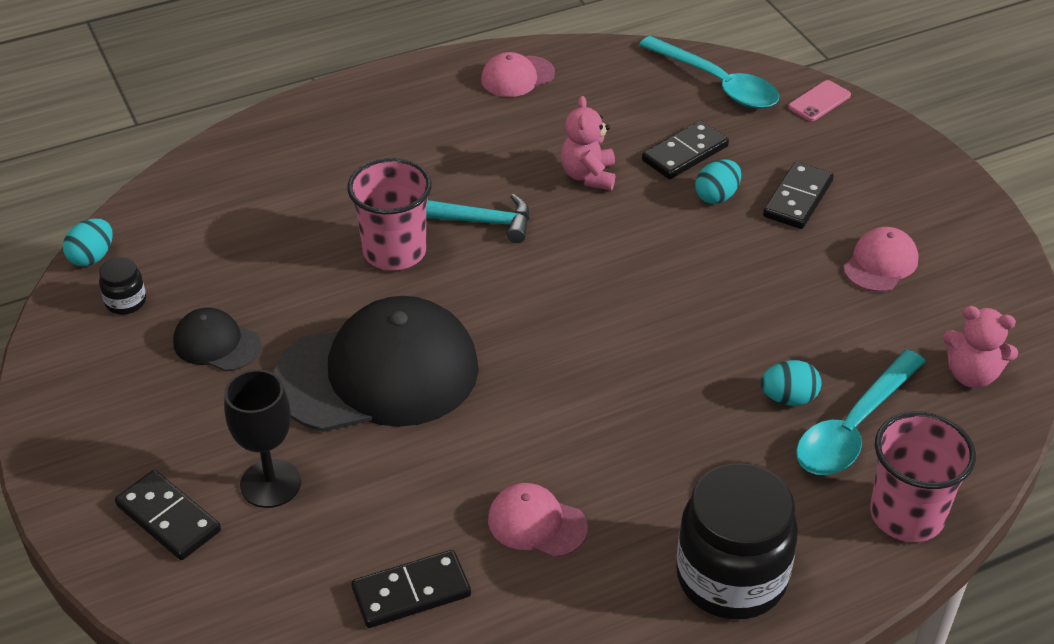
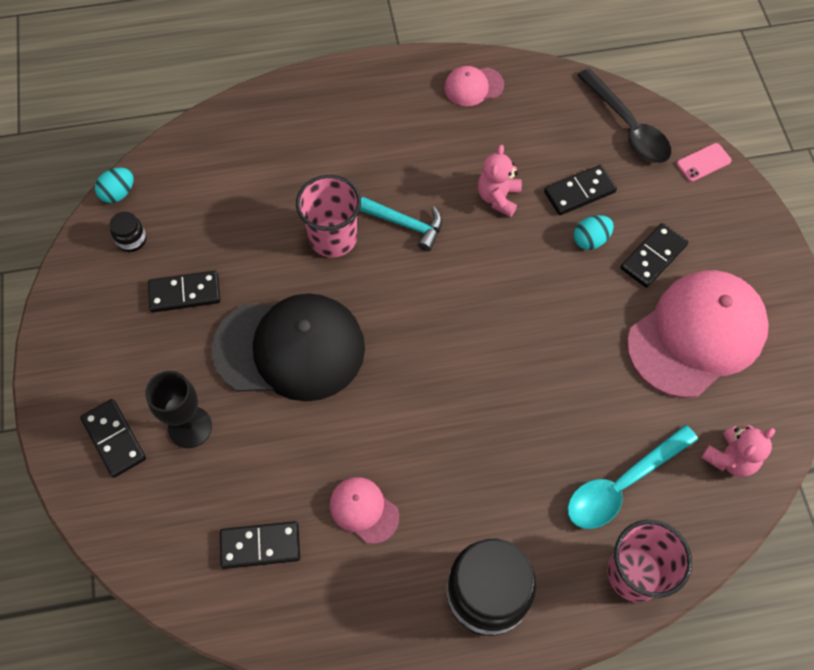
camera: 15 degrees right, 20 degrees up
(216, 344) = (185, 293): black cap -> black domino
(717, 83) = (627, 126): turquoise spoon -> black spoon
(788, 398) = (582, 445): turquoise egg -> none
(880, 263) = (696, 335): pink cap -> pink cap, size x2.20
(971, 375) = (730, 458): pink teddy bear -> pink teddy bear turned 75 degrees counterclockwise

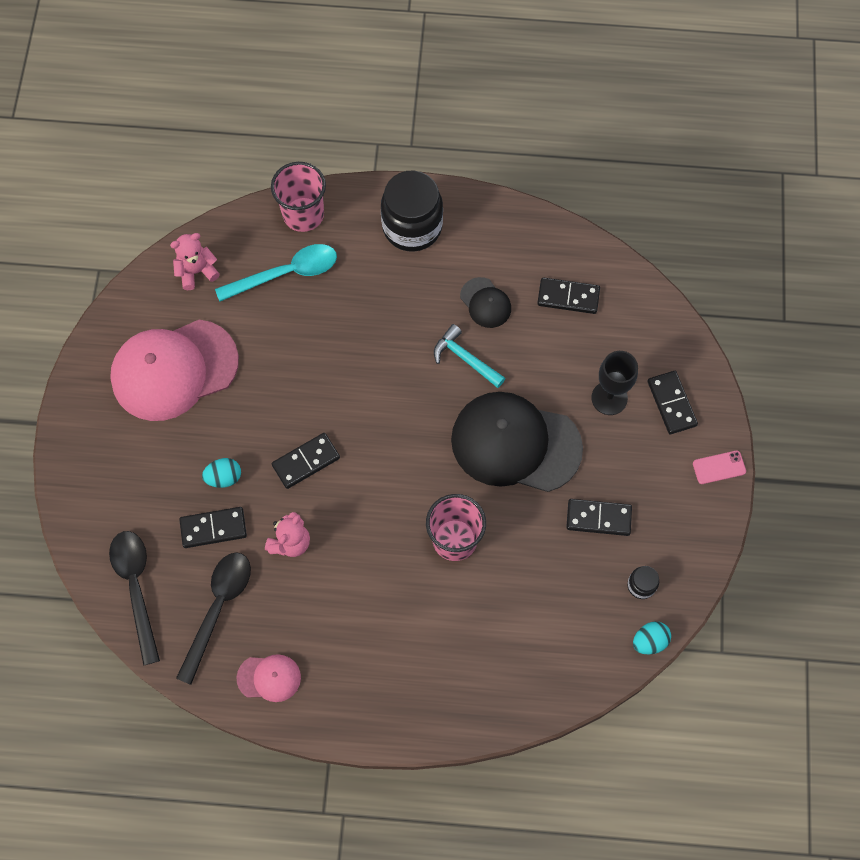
camera: 165 degrees left, 5 degrees up
(363, 510) = (485, 303): pink cap -> black cap
(406, 224) = (384, 536): turquoise hammer -> turquoise hammer (465, 358)
(543, 127) = (218, 609): none -> black spoon
(653, 257) = (176, 447): black domino -> black domino (306, 462)
(703, 162) = (84, 529): pink phone -> pink phone (719, 467)

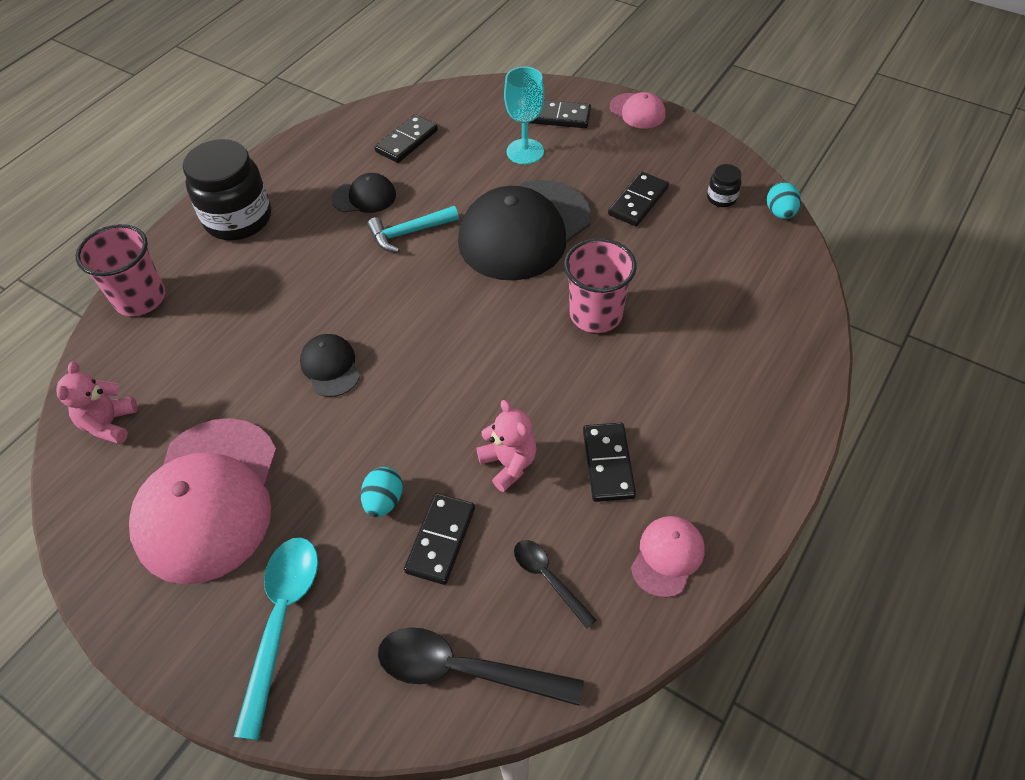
camera: 60 degrees left, 15 degrees down
(218, 609) = (548, 578): black spoon -> black spoon, size x0.57
(286, 273) = (191, 340): turquoise spoon -> turquoise spoon (281, 621)
(306, 462) = (422, 409): black domino -> black domino (608, 464)
(310, 379) = (330, 367): none -> black cap
(609, 398) = (525, 151): black goblet -> turquoise goblet
(719, 467) = (637, 111): pink phone -> pink cap

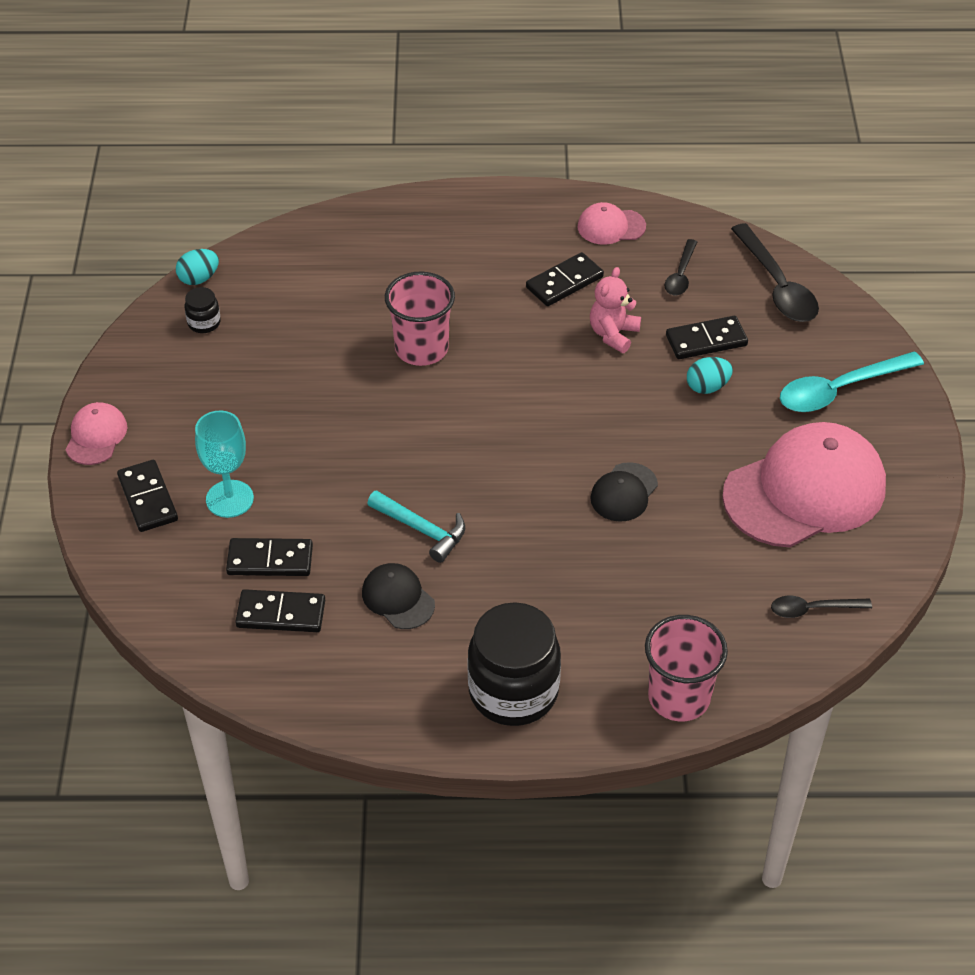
camera: 125 degrees left, 5 degrees down
(109, 424) = (813, 609): pink teddy bear -> black spoon
(524, 230) = (352, 443): black cap -> none
(638, 201) = (250, 378): black domino -> black domino (270, 560)

